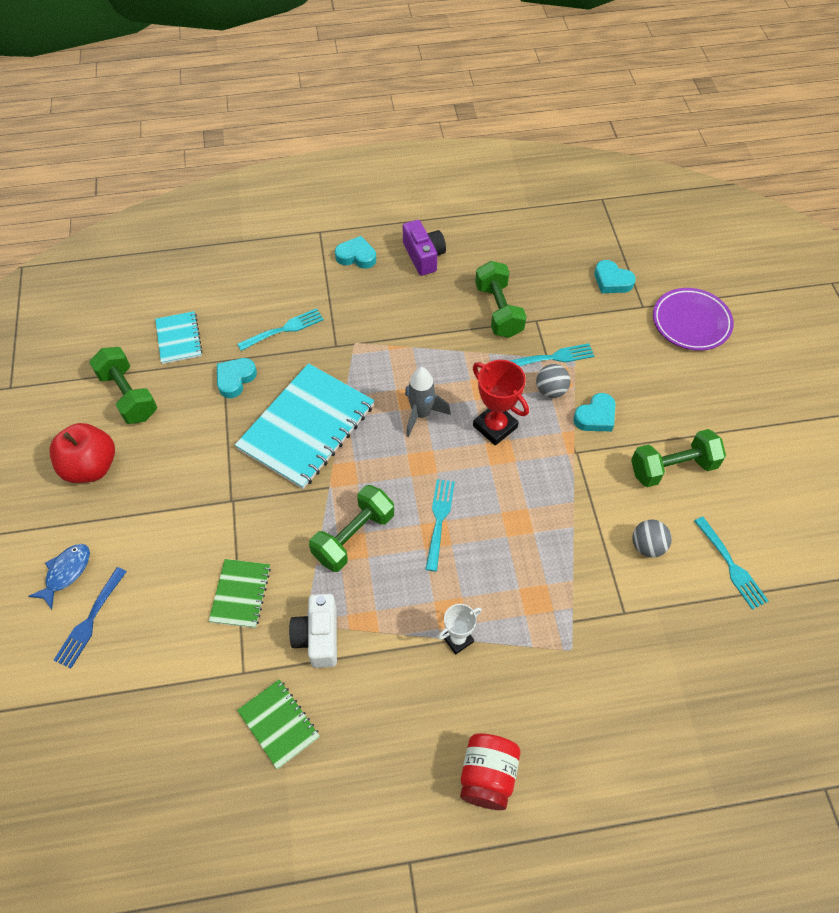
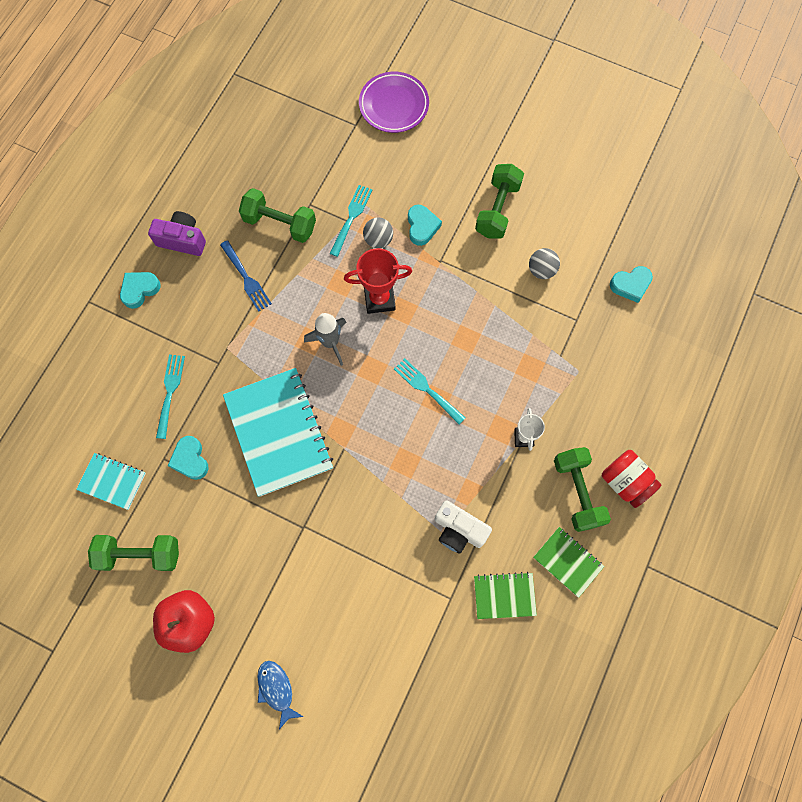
camera: 55 degrees left, 15 degrees up
(90, 620) = (332, 690): blue fork -> blue fork (246, 278)
(241, 594) = (387, 565): green notebook -> green notebook (568, 561)
(353, 536) = (398, 457): green dumbbell -> green dumbbell (577, 492)
(612, 281) = (316, 127): turquoise heart -> turquoise heart (630, 285)
(731, 565) = (589, 231): turquoise fork -> none

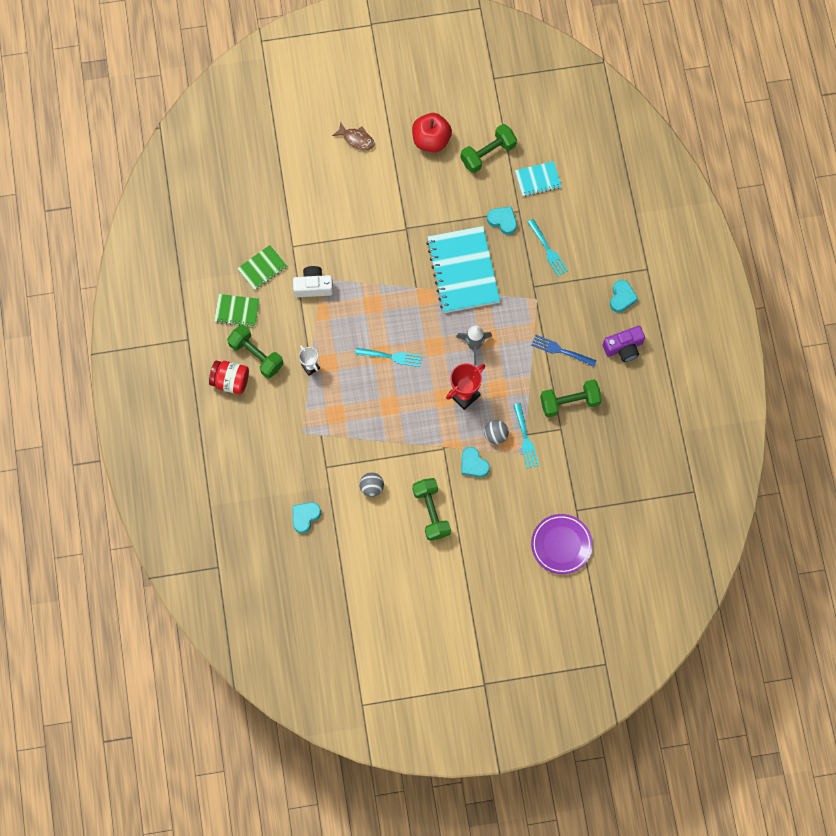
camera: 145 degrees right, 0 degrees up
(276, 689) = (356, 139): blue fish -> brown fish
(279, 432) = (463, 271): turquoise notebook -> turquoise notebook turned 45 degrees clockwise

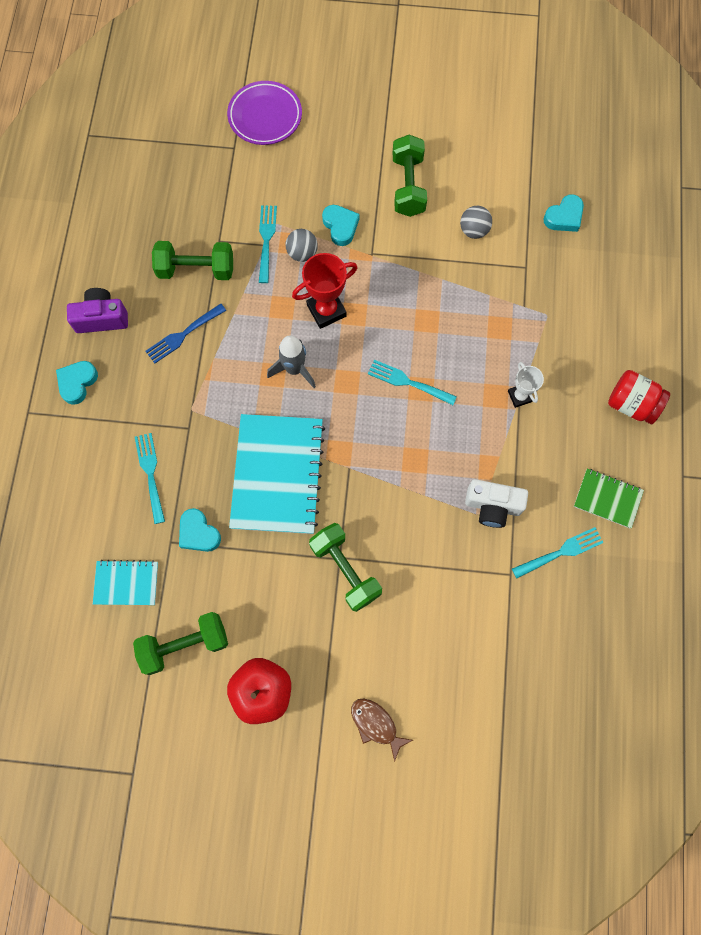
camera: 165 degrees left, 0 degrees up
(256, 355) = (590, 430): green dumbbell -> green dumbbell (345, 570)
(262, 268) = (560, 552): green notebook -> turquoise fork
(561, 350) = (183, 334): blue fork -> blue fork turned 105 degrees clockwise

